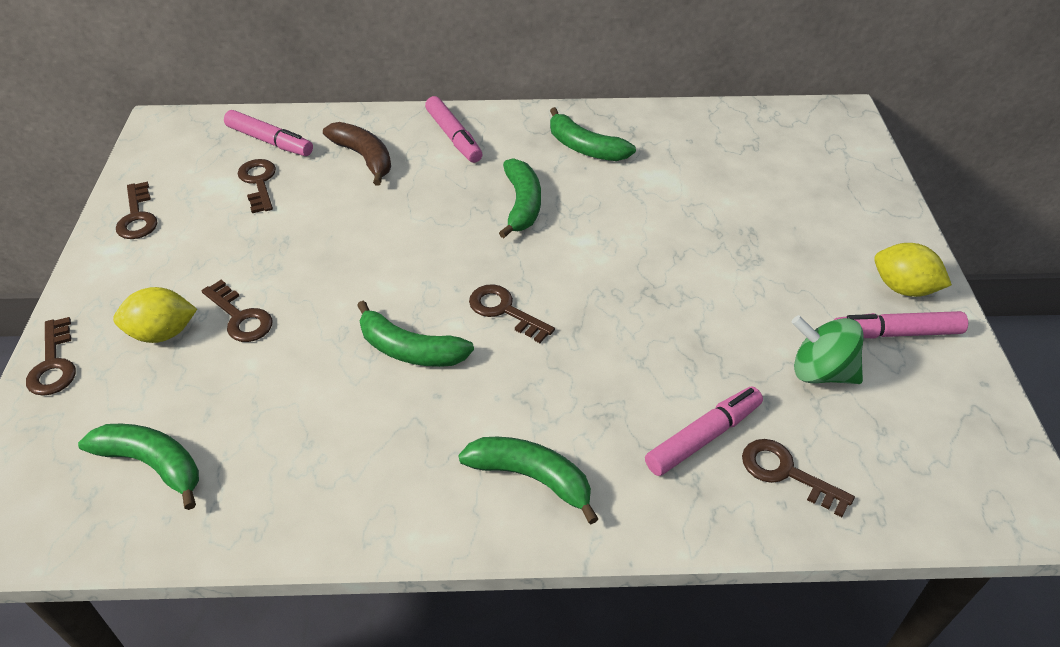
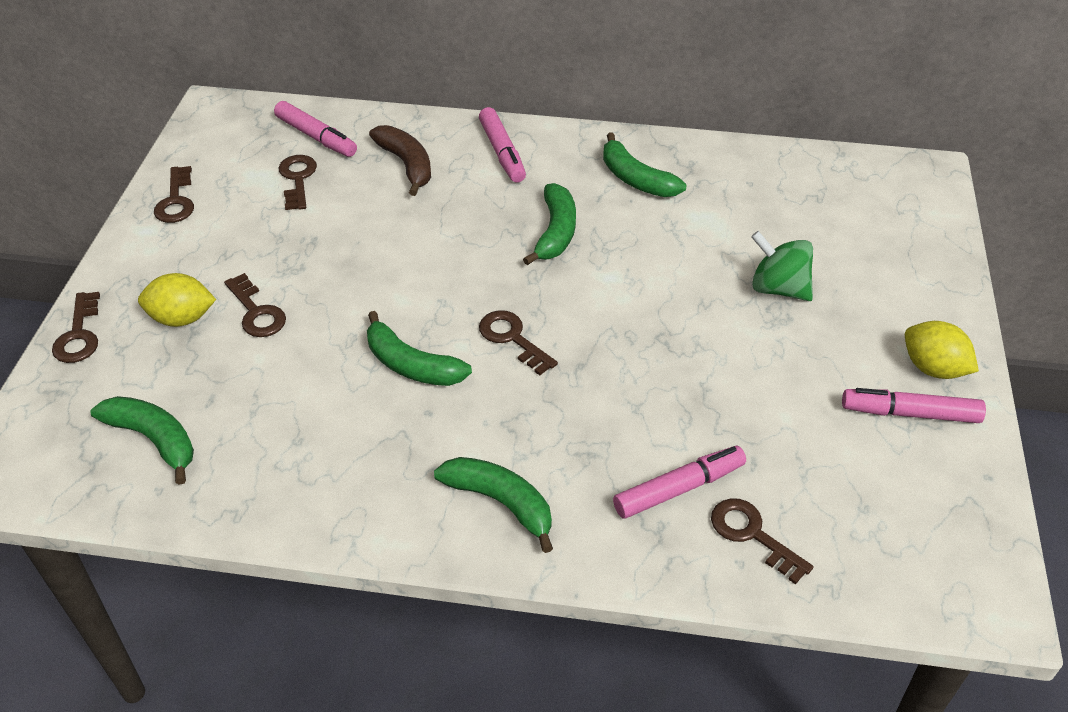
camera: 10 degrees right, 0 degrees up
(820, 372) = (818, 442): green spinning top -> green spinning top (778, 288)

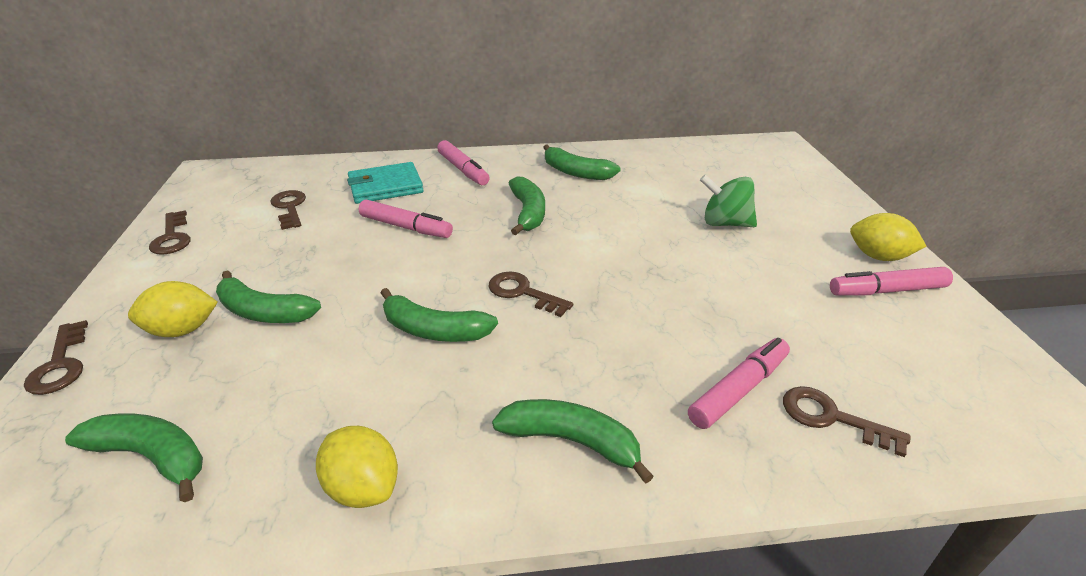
camera: 15 degrees left, 10 degrees down
(256, 312) = (264, 312): brown key -> green banana
(316, 137) = (301, 179): pink marker -> pink marker (405, 227)
(316, 503) = (363, 487): none -> yellow lemon
(406, 165) = (385, 187): brown banana -> turquoise wallet

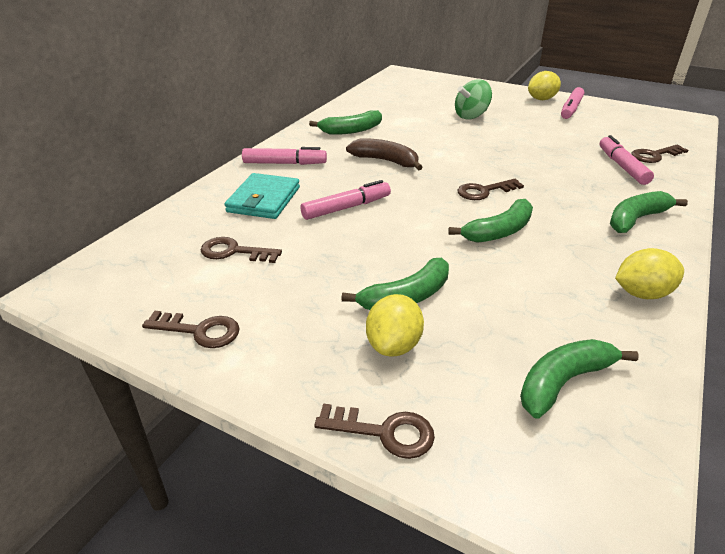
camera: 55 degrees left, 0 degrees up
(528, 213) = (385, 161): green banana -> brown banana

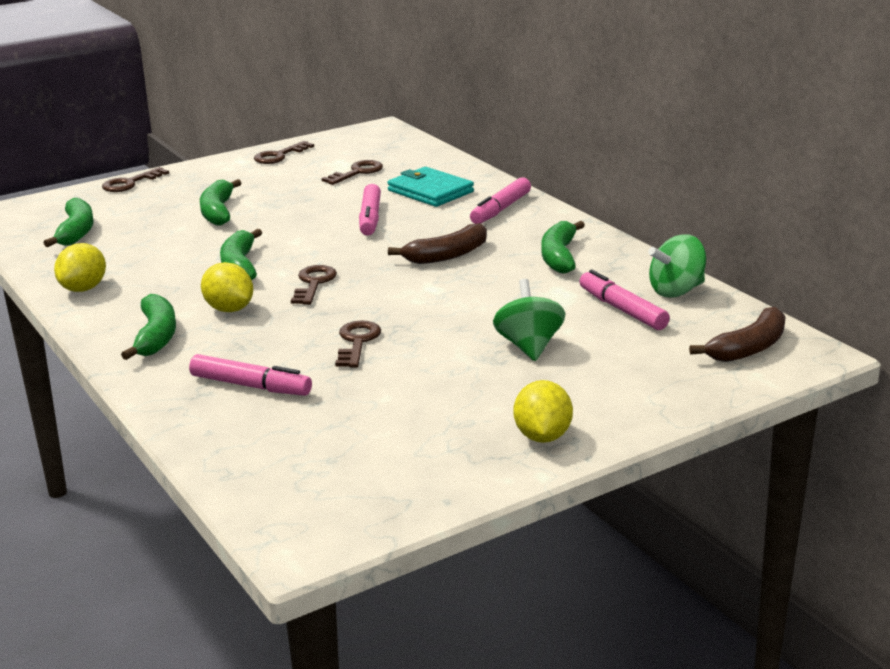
camera: 120 degrees right, 10 degrees down
(366, 99) = (676, 291): none -> green spinning top
(393, 345) = (182, 198): yellow lemon -> yellow lemon (229, 309)
(410, 81) = (748, 348): none -> brown banana
(571, 109) = (470, 444): pink marker -> pink marker (622, 310)
(654, 155) = (242, 427): brown key -> brown key (357, 342)

